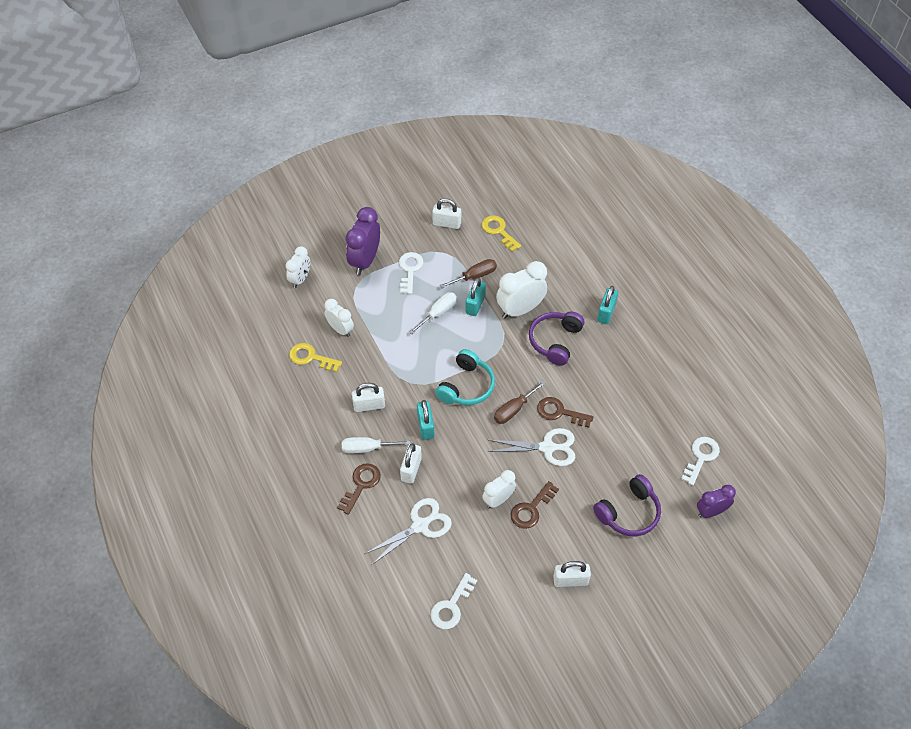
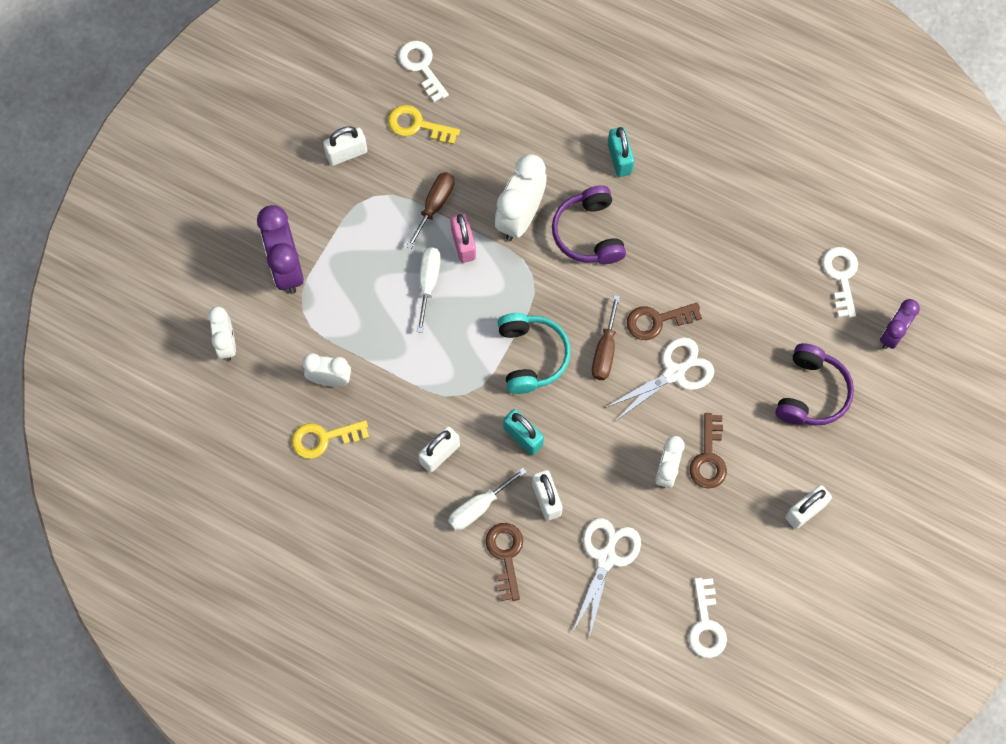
camera: 35 degrees left, 15 degrees up
(410, 270) = (351, 246): white key -> white key (421, 66)
(475, 305) = (463, 244): turquoise padlock -> pink padlock

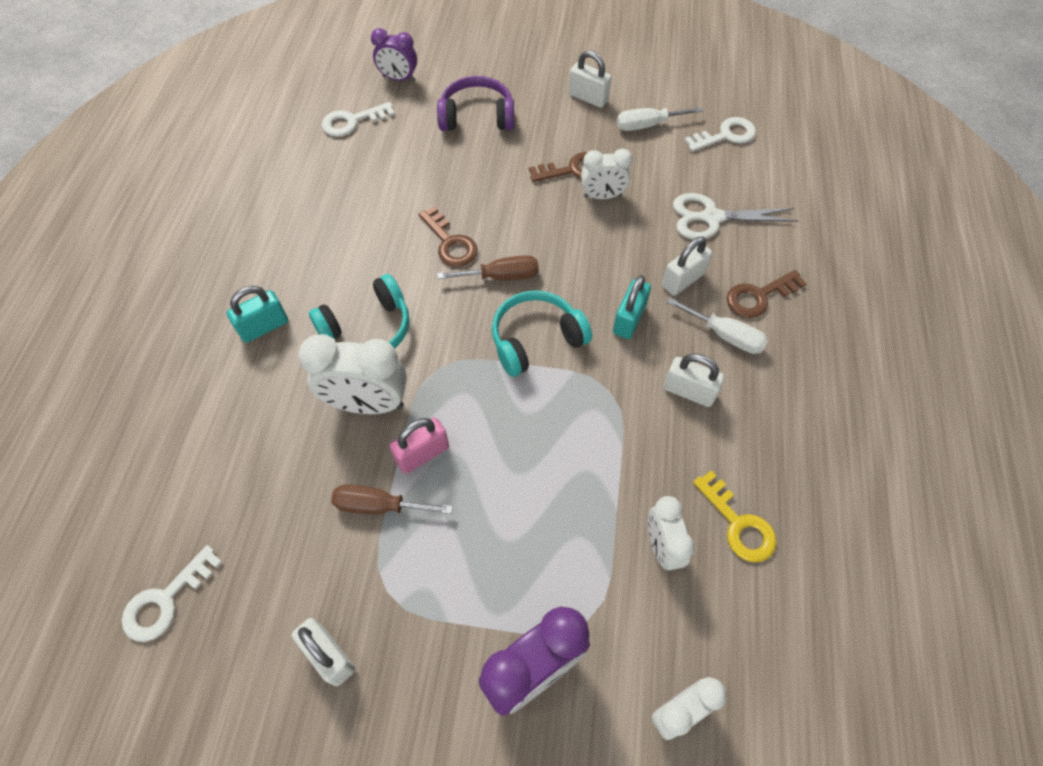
camera: 110 degrees left, 10 degrees down
(417, 125) = (263, 572): yellow key -> none
(428, 283) = (488, 476): white screwdriver -> white screwdriver (647, 125)
(589, 233) = (368, 329): purple headphones -> turquoise headphones
(674, 373) = (500, 215): white scissors -> none

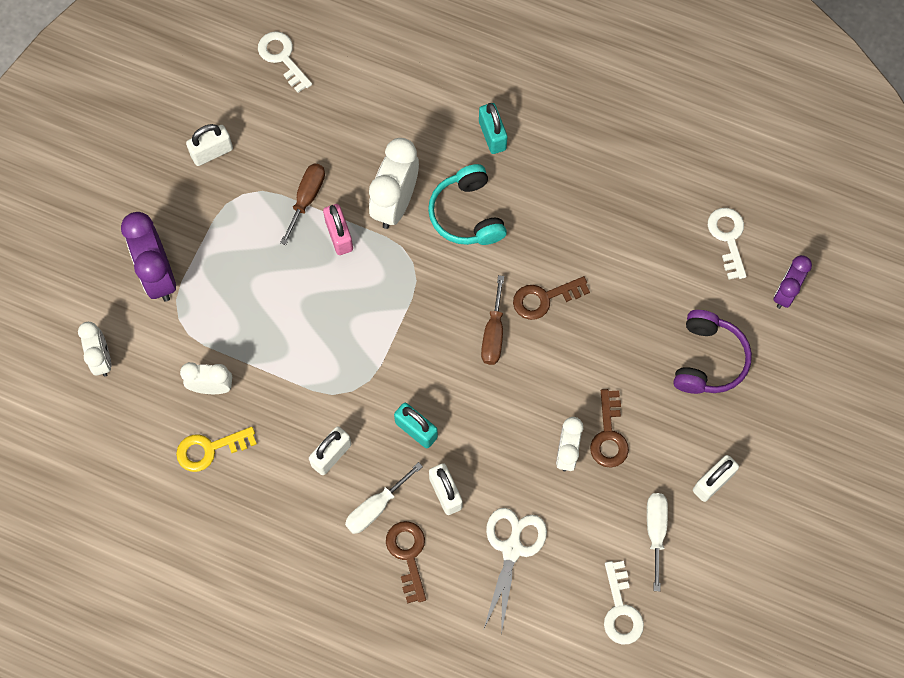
camera: 105 degrees right, 10 degrees up
(536, 339) = (418, 346): turquoise headphones -> none

